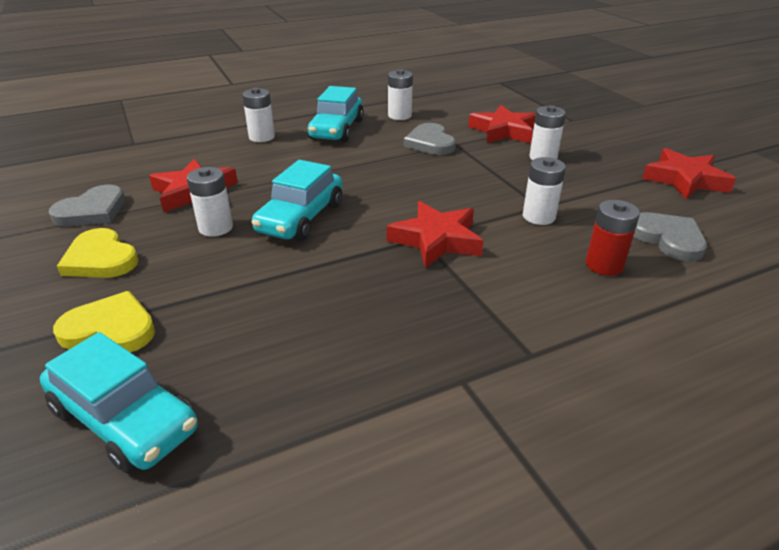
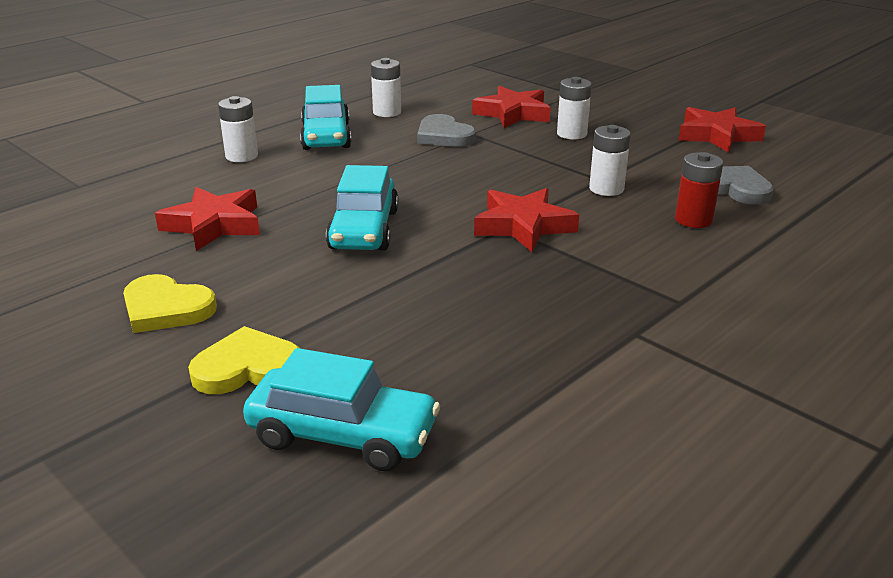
camera: 20 degrees left, 5 degrees down
(92, 211) = (102, 264): grey heart -> none
(216, 228) = (275, 255): white battery -> none

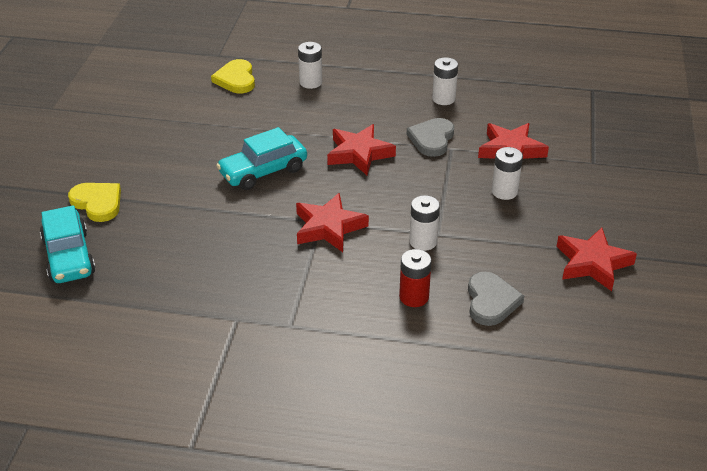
camera: 55 degrees right, 10 degrees up
(166, 308) = (126, 152): yellow heart -> yellow heart (236, 79)
(214, 225) = (218, 120): red star -> red star (359, 154)
(326, 136) = (374, 96): turquoise car -> none

